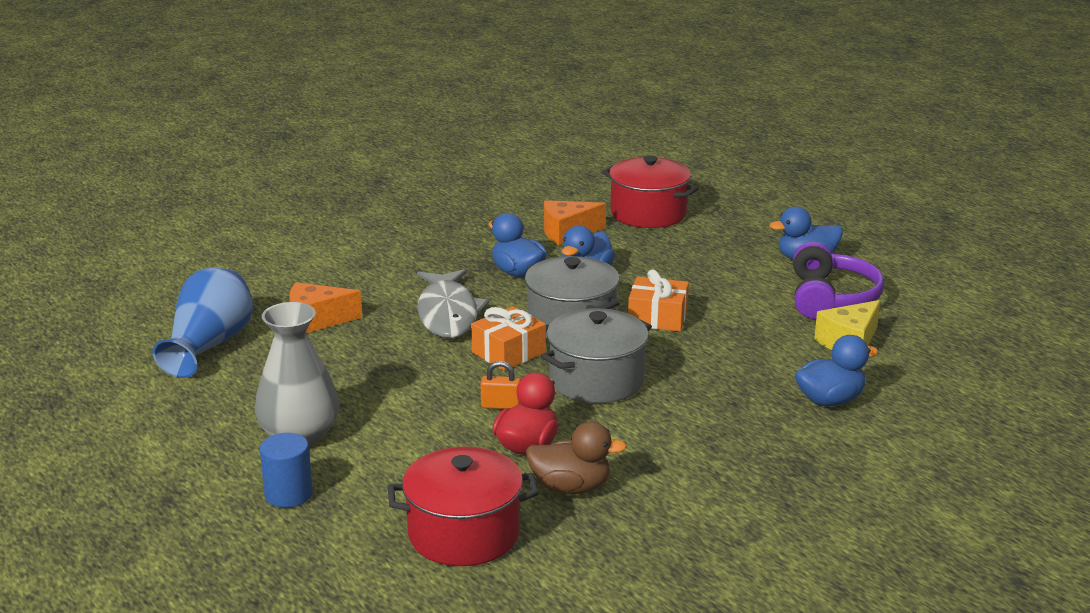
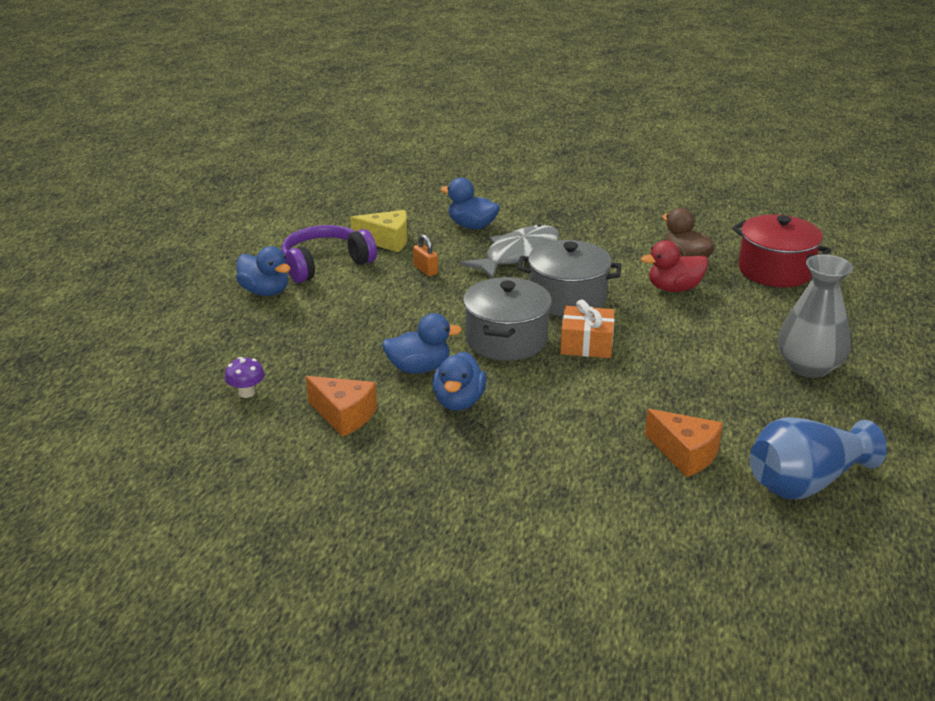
camera: 130 degrees left, 5 degrees up
(288, 494) = (855, 336): blue cylinder -> none
(448, 314) = (575, 397): grey fish -> grey fish (518, 254)
(501, 405) = (651, 316): orange padlock -> orange padlock (425, 270)
(648, 213) = (246, 393): red pot -> purple mushroom
(657, 318) = (448, 311): orange gift -> none

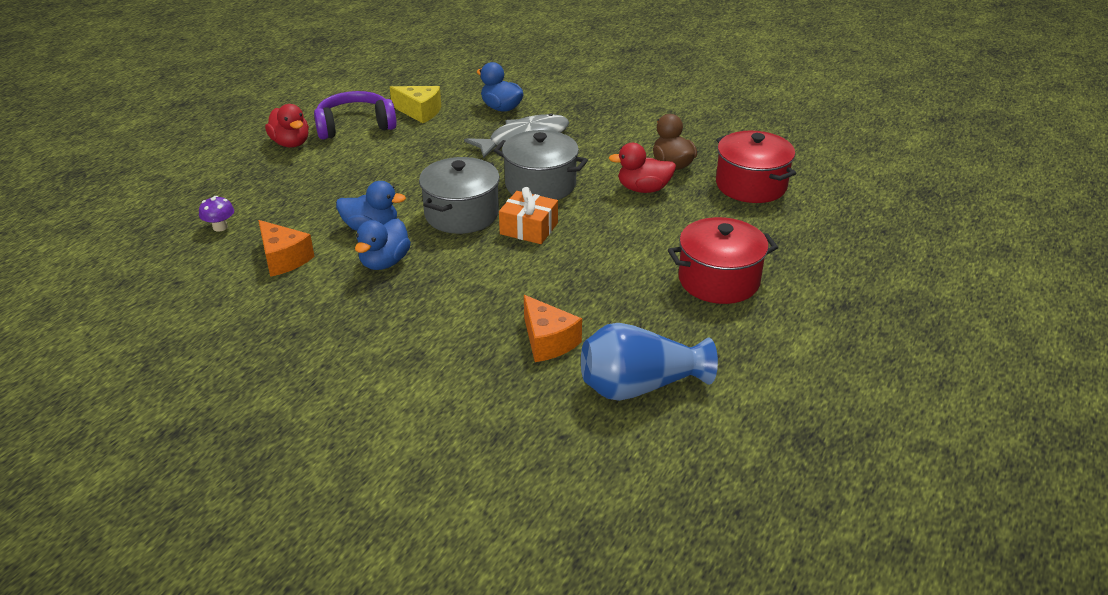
camera: 15 degrees right, 5 degrees up
(265, 292) = (291, 143): blue duck -> red duck
(425, 270) = (435, 142): orange padlock -> none
(809, 367) = (719, 280): grey vase -> red pot

